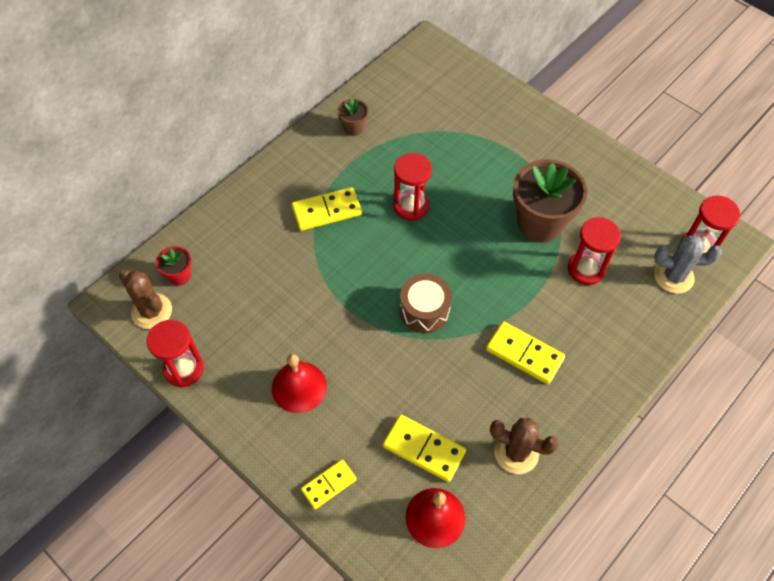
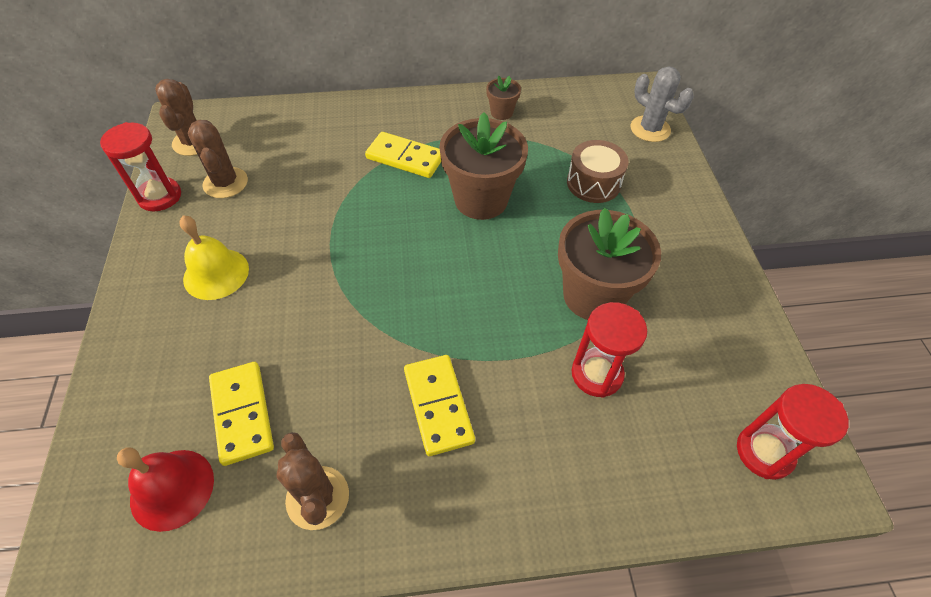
camera: 40 degrees right, 5 degrees down
(179, 275) = (243, 131): red flower pot -> none
(220, 323) = (225, 183): none -> brown cactus
(299, 387) = (216, 273): red bell -> yellow bell
(328, 484) = (133, 373): yellow domino -> none
(411, 206) = (481, 199): red hourglass -> brown flower pot
(424, 310) = (391, 292): brown drum -> brown drum (593, 183)
(673, 276) = (699, 460): grey cactus -> grey cactus (650, 129)

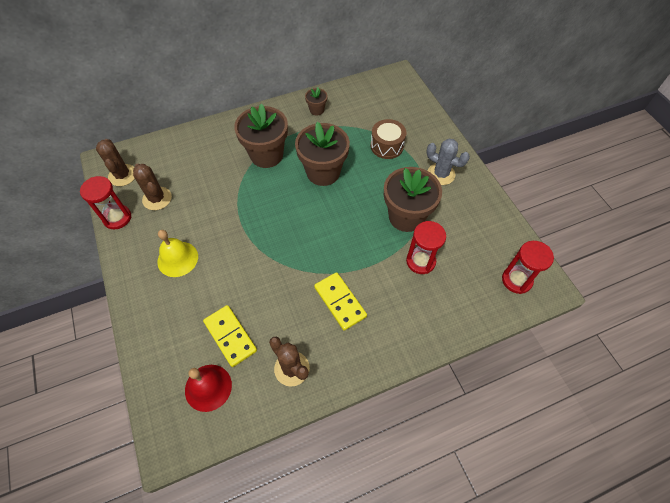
camera: 15 degrees left, 5 degrees up
(405, 158) = (266, 155): yellow domino -> brown flower pot
(650, 129) = (410, 102): grey cactus -> grey cactus (441, 174)

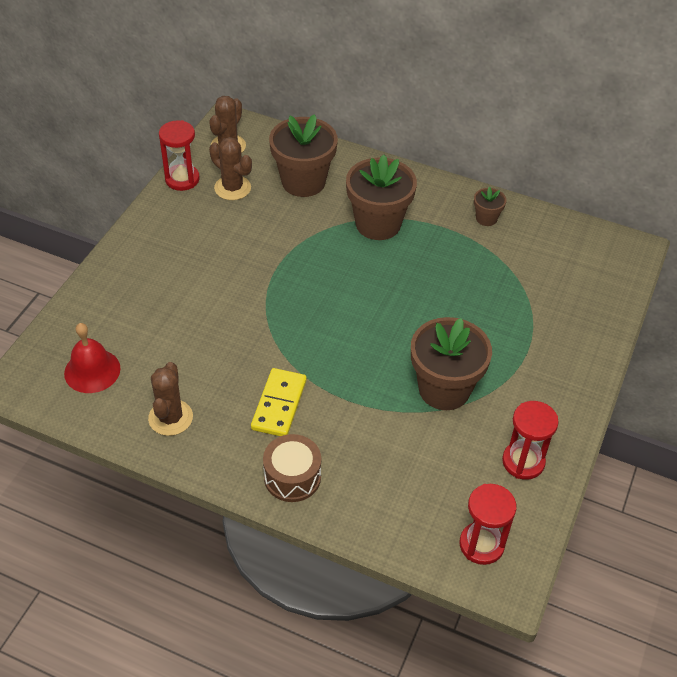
camera: 45 degrees right, 10 degrees down
(157, 198) = (232, 188): brown cactus -> brown cactus turned 60 degrees counterclockwise
(177, 259) = (189, 252): yellow bell -> none
(230, 336) = (154, 348): yellow domino -> none
(323, 172) = (413, 282): brown flower pot -> brown flower pot (303, 182)
(387, 146) = (516, 309): brown drum -> brown drum (292, 477)
(420, 261) = (403, 439): red hourglass -> red hourglass (523, 462)
(441, 174) = (540, 382): grey cactus -> none

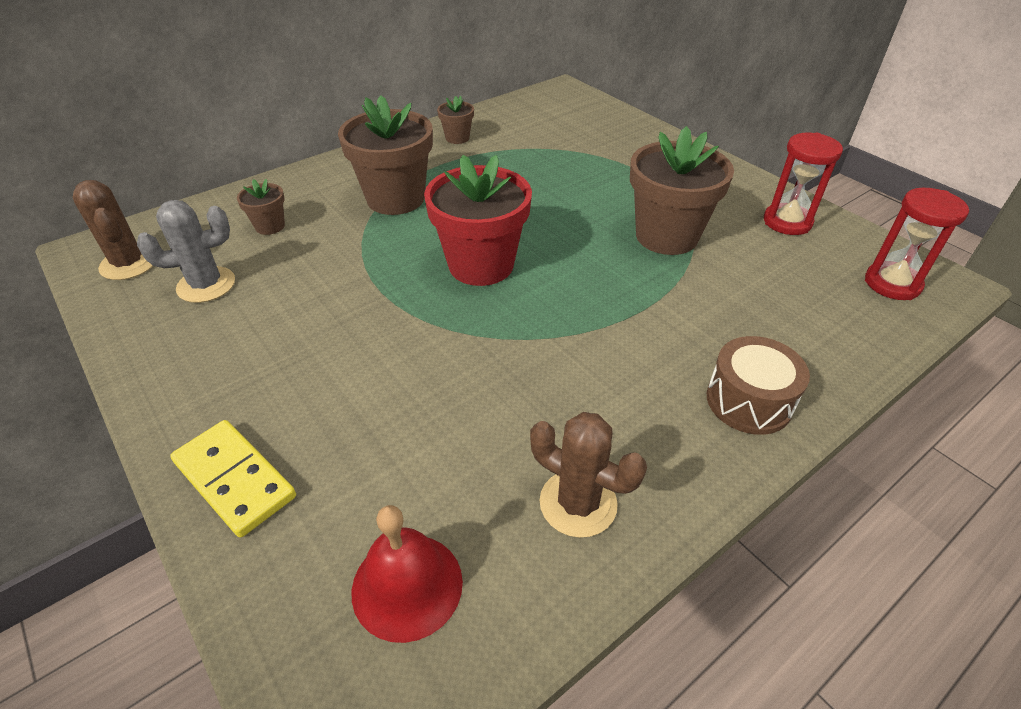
camera: 60 degrees left, 5 degrees down
(182, 179) = (127, 326): red hourglass -> none
(232, 188) = (206, 285): brown cactus -> grey cactus
(279, 404) = (618, 371): yellow domino -> yellow domino (234, 480)
(303, 182) = (270, 226): brown flower pot -> brown flower pot, size x0.47
(336, 300) = (481, 265): none -> red flower pot

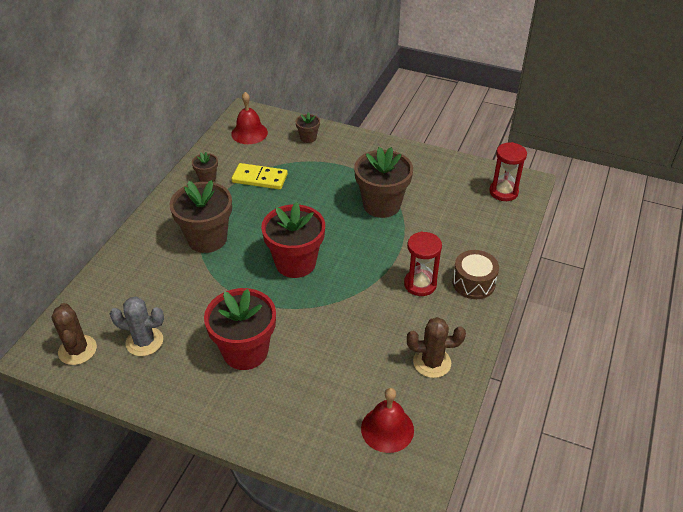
camera: 30 degrees left, 0 degrees up
(129, 264) = (77, 350): brown cactus -> brown cactus turned 45 degrees clockwise
(206, 285) = (144, 341): grey cactus -> grey cactus turned 60 degrees clockwise
(234, 480) = (270, 428): yellow domino -> yellow domino (259, 178)
(270, 226) = (144, 289): brown flower pot -> brown flower pot (308, 138)
(309, 351) = (245, 351): none -> red flower pot
(549, 109) = (249, 133): none -> red bell
(787, 222) = (437, 172): red hourglass -> red hourglass (420, 284)

